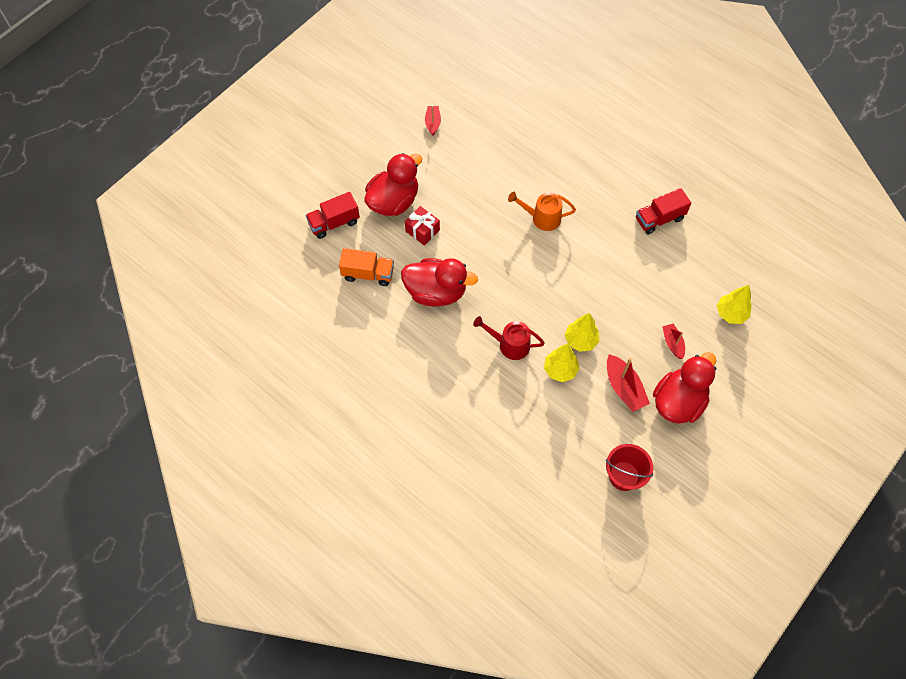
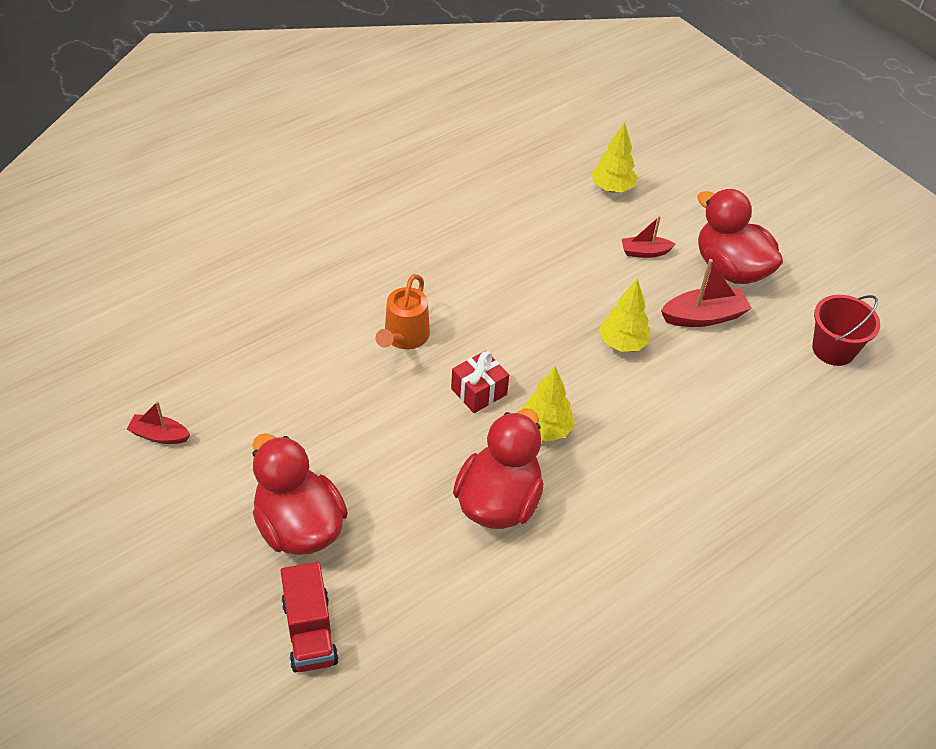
camera: 80 degrees left, 15 degrees down
(368, 274) = (436, 596): orange truck -> none
(422, 231) = (374, 496): red gift -> red gift (479, 392)
(509, 344) = (614, 427): red watering can -> none
(560, 370) = (665, 377): yellow tree -> yellow tree (545, 430)
(659, 219) = (449, 215): red truck -> none

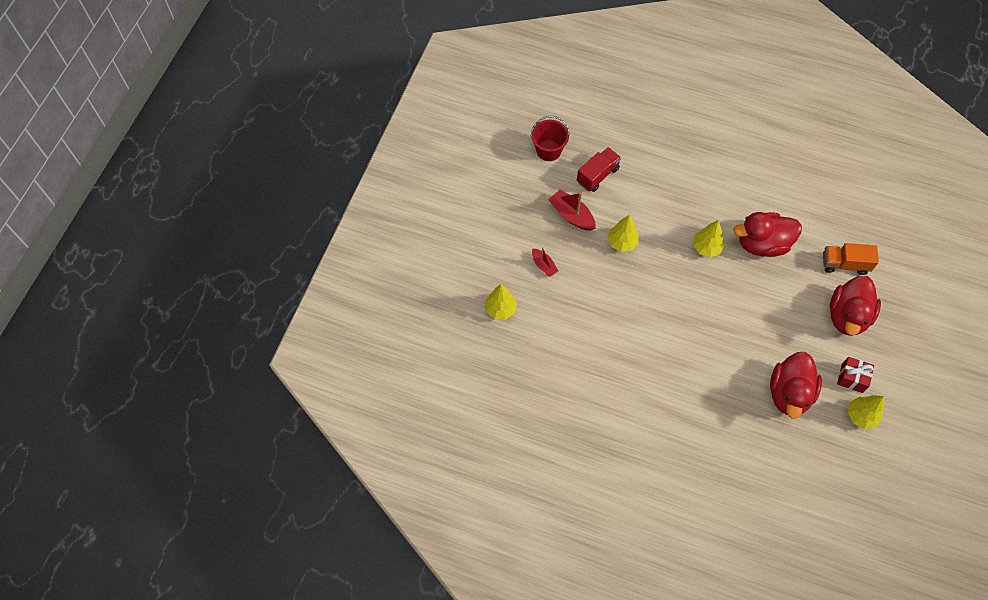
camera: 120 degrees left, 15 degrees up
(159, 435) = (861, 416): red boat -> yellow tree
(309, 632) = (886, 277): red truck -> red truck (597, 175)
(379, 587) = (844, 264): none -> orange truck
(404, 337) = (705, 346): orange watering can -> none
(479, 392) = (708, 289): red gift -> red gift (852, 378)
(730, 269) = (524, 219): red duck -> red duck (789, 393)

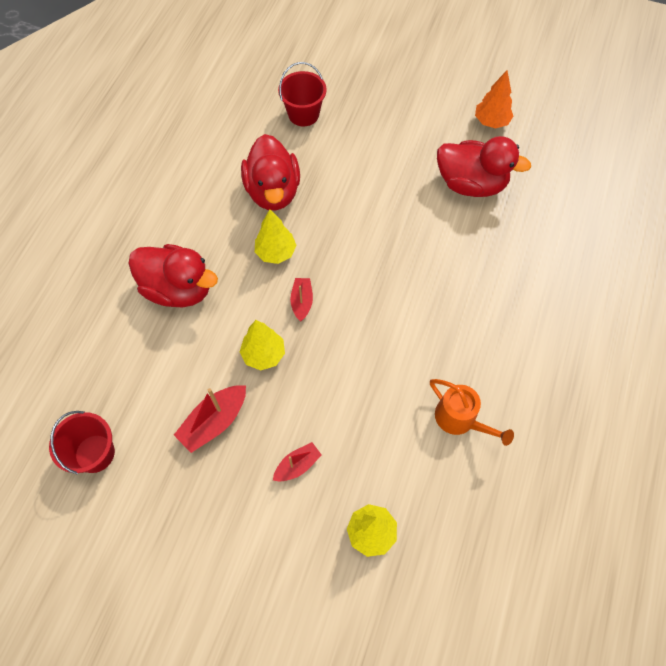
camera: 90 degrees left, 0 degrees up
(579, 369) = (460, 420): none -> orange watering can
(597, 175) = (149, 382): red truck -> none
(666, 266) = (302, 302): none -> red boat
(844, 264) = (303, 114): orange truck -> red bucket
(847, 316) = (370, 119): red duck -> red duck (178, 289)
(852, 378) = (447, 124): red gift -> none
(861, 416) = (491, 122): yellow tree -> orange tree

